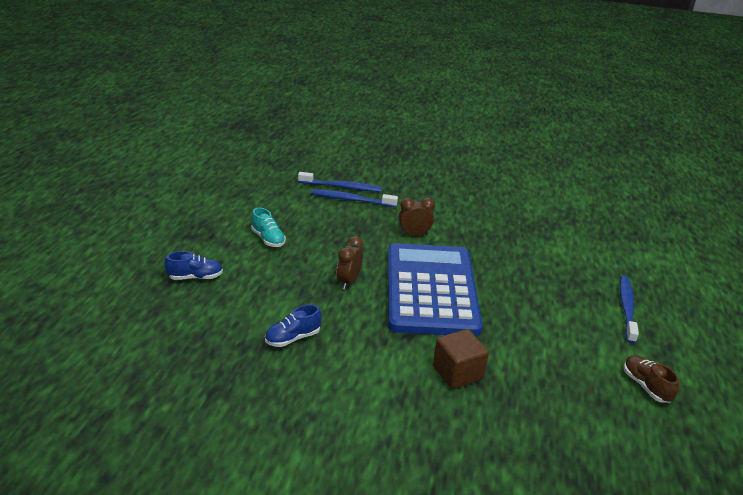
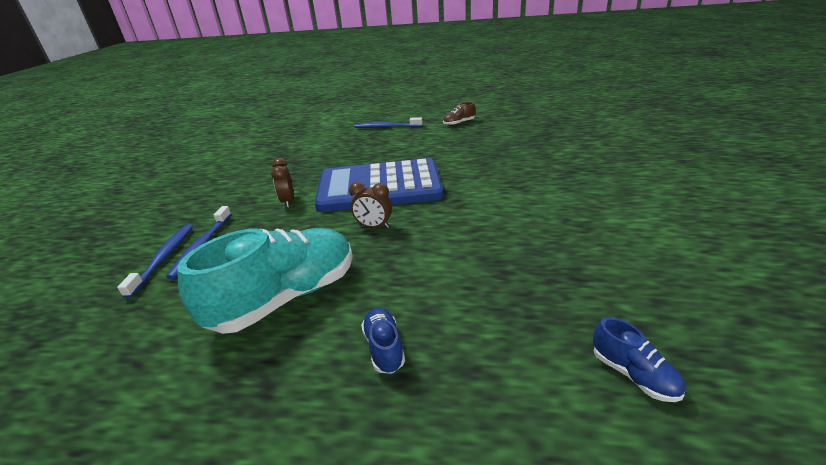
camera: 90 degrees left, 0 degrees up
(268, 239) = (286, 297): turquoise shoe -> turquoise shoe, size x2.33
(293, 338) = (475, 244): blue shoe -> blue shoe (633, 374)
(457, 373) = (478, 170): brown cube -> none

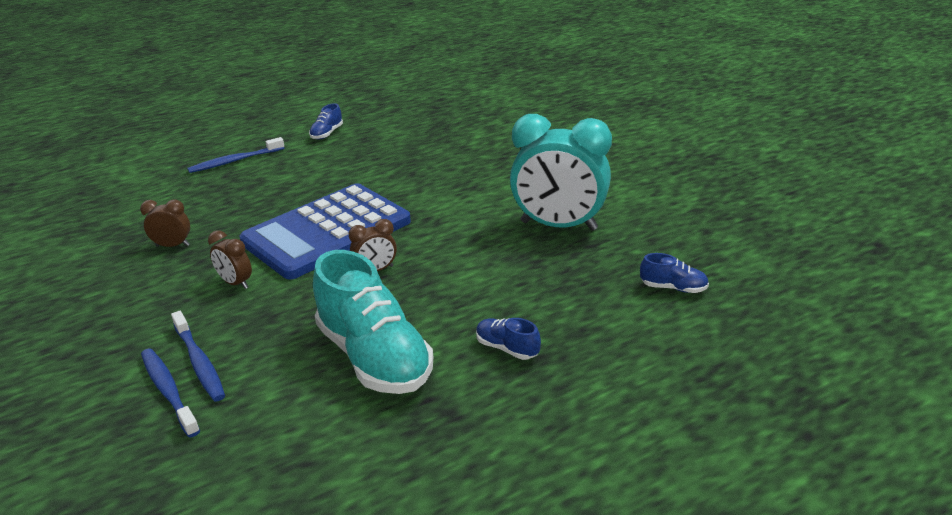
camera: 40 degrees left, 0 degrees up
(286, 297) = (374, 357): turquoise shoe -> turquoise shoe turned 135 degrees clockwise
(292, 166) = (173, 245): none -> brown clock
(459, 123) = (327, 134): brown shoe -> blue shoe
(562, 246) = (558, 226): none -> turquoise clock

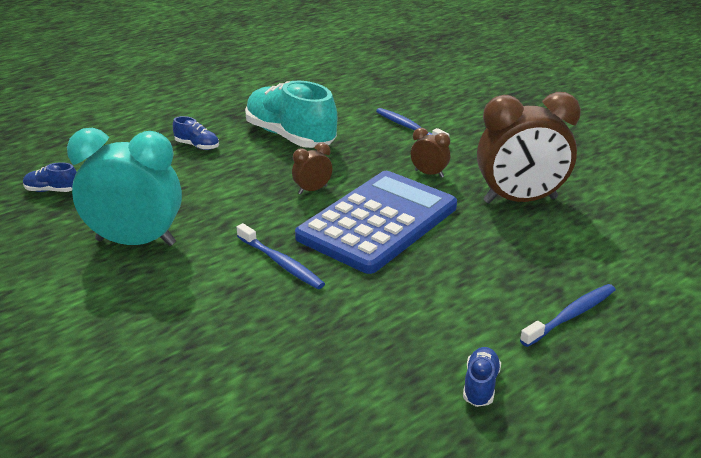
camera: 170 degrees right, 0 degrees up
(168, 391) = (415, 115): blue toothbrush -> blue toothbrush (281, 263)
(173, 245) = (520, 200): brown clock -> brown clock, size x2.27

